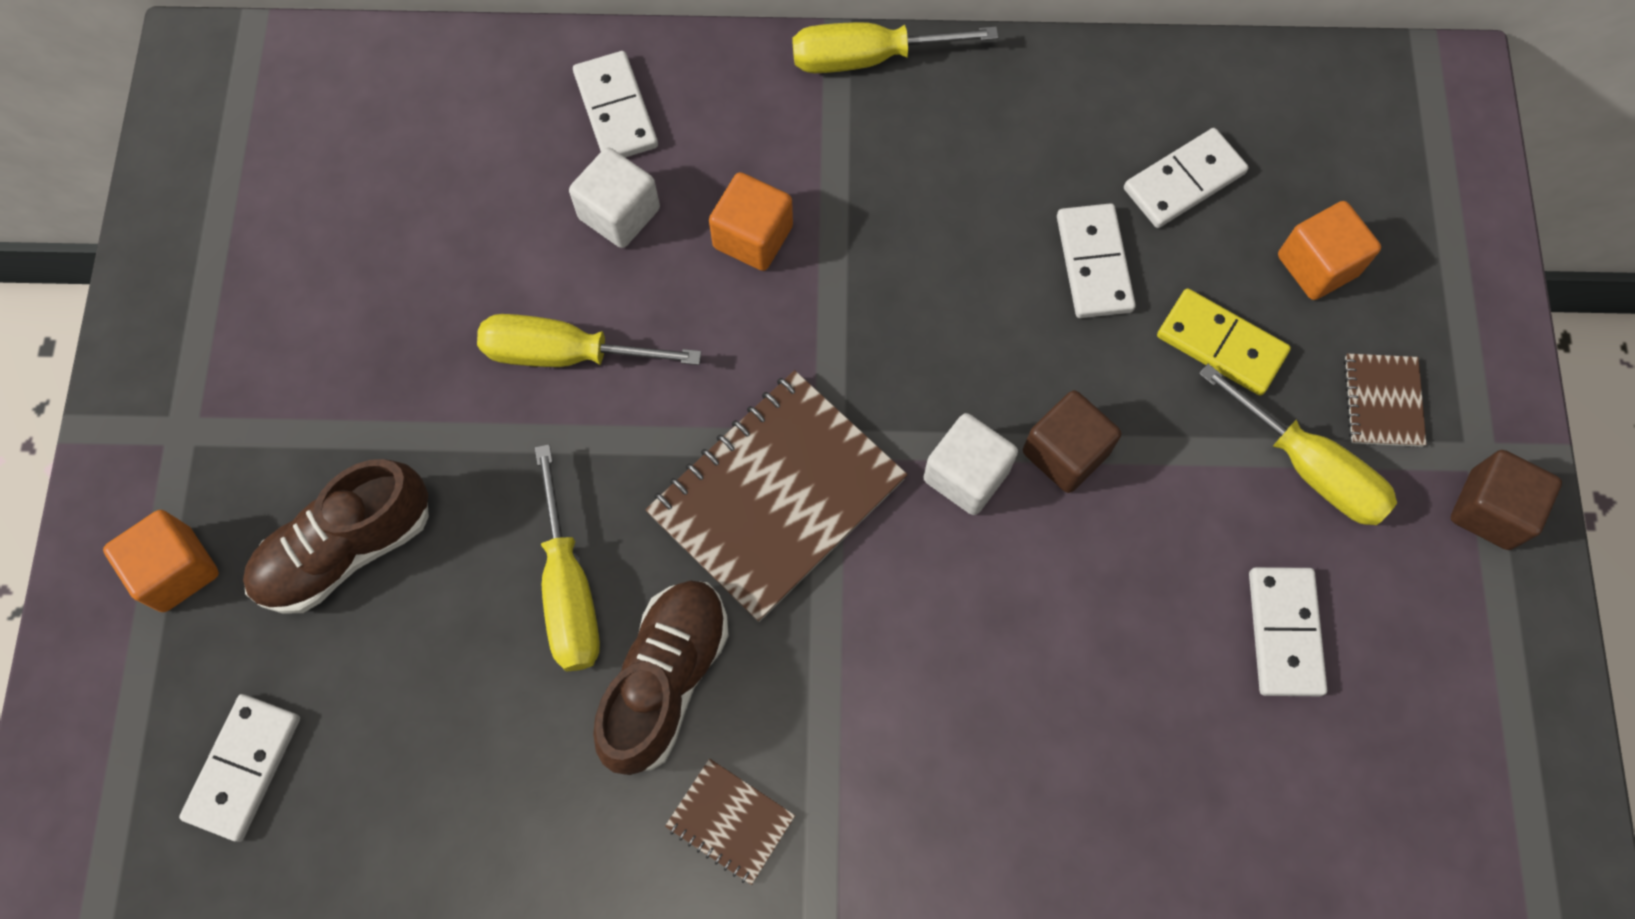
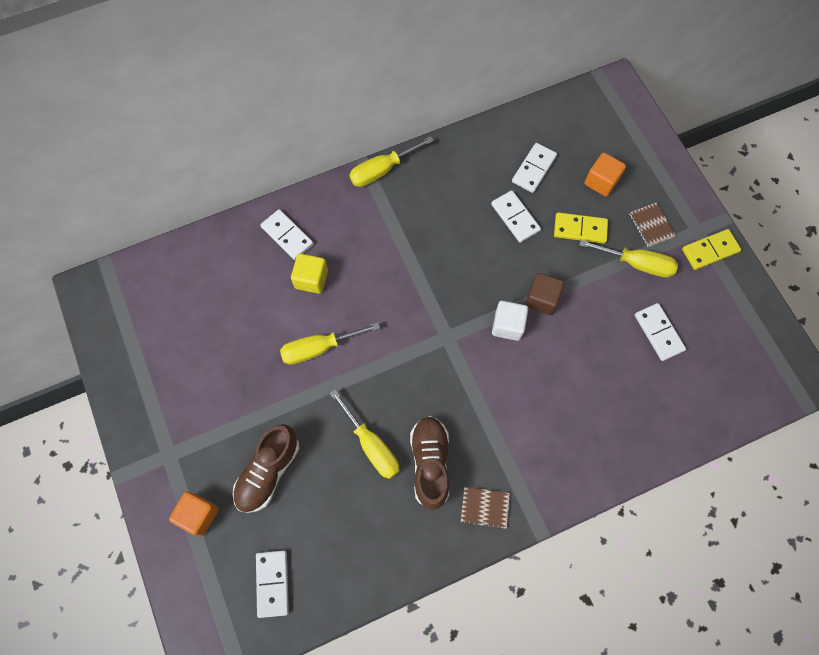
camera: 25 degrees left, 0 degrees up
(619, 213) = (311, 279): white cube -> yellow cube
(753, 237) = (372, 265): orange cube -> none
(776, 496) = (436, 368): brown notebook -> none
(1489, 510) = (710, 250): brown cube -> yellow domino

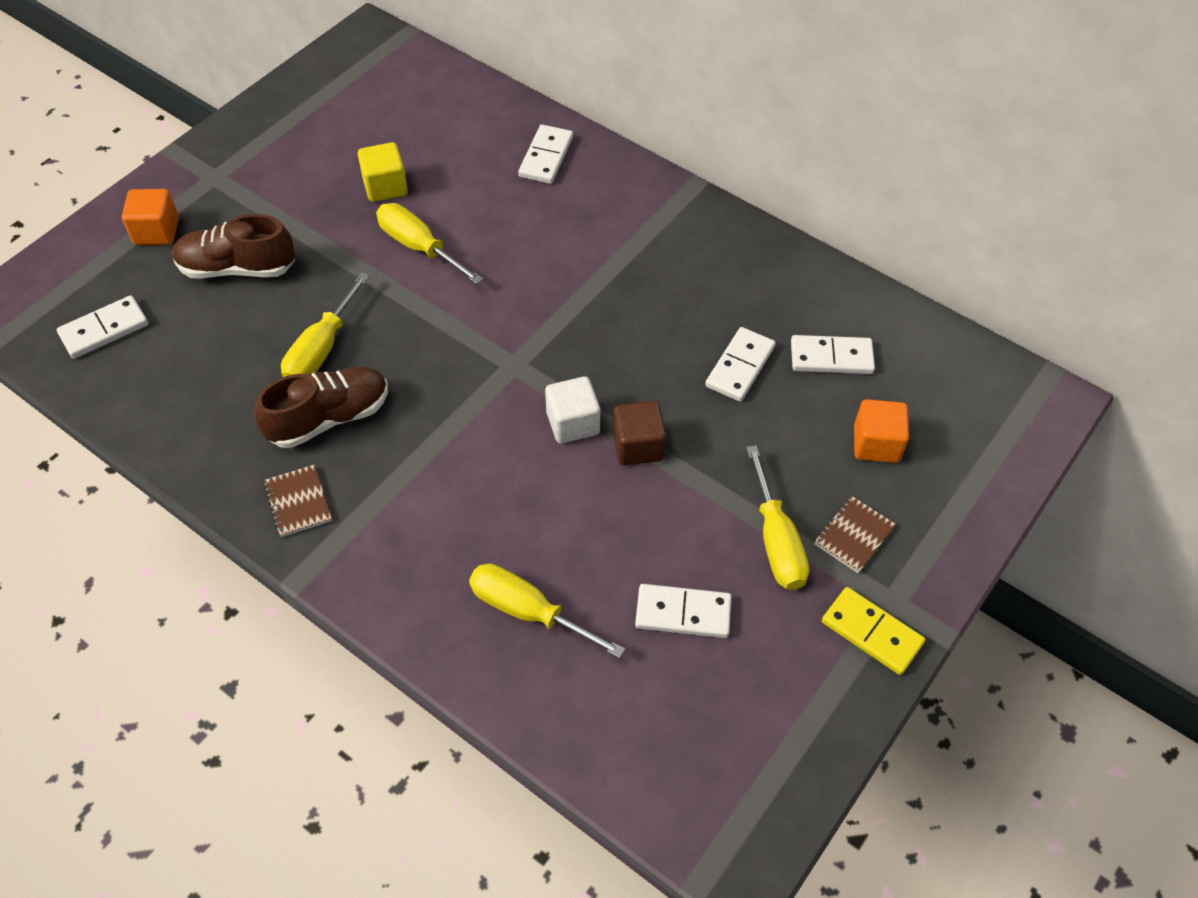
camera: 60 degrees right, 15 degrees down
(311, 279) = (504, 202): yellow cube -> yellow cube (385, 186)
(382, 170) = (701, 203): yellow screwdriver -> yellow screwdriver (528, 611)
(580, 229) = (779, 448): yellow domino -> none
(658, 332) = (683, 613): white domino -> white domino turned 60 degrees clockwise

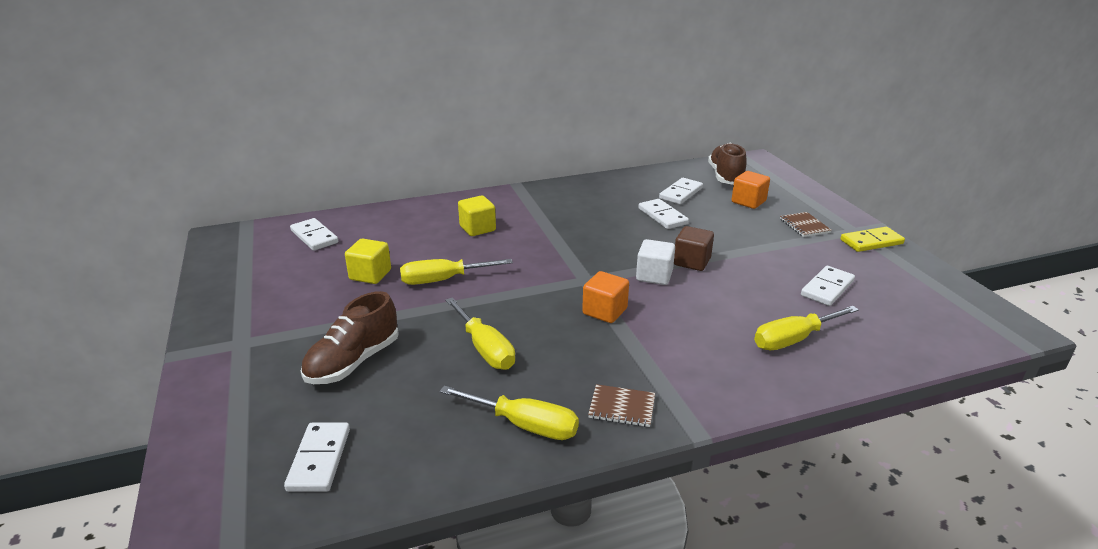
camera: 55 degrees left, 25 degrees down
(156, 231) = (252, 391): orange cube -> orange cube (604, 311)
(329, 418) = (554, 366): brown shoe -> brown shoe (725, 176)
(546, 157) = (432, 216): white domino -> white domino (314, 237)
(551, 211) = (477, 228): none -> yellow cube
(776, 541) = (793, 246): yellow screwdriver -> yellow screwdriver (524, 425)

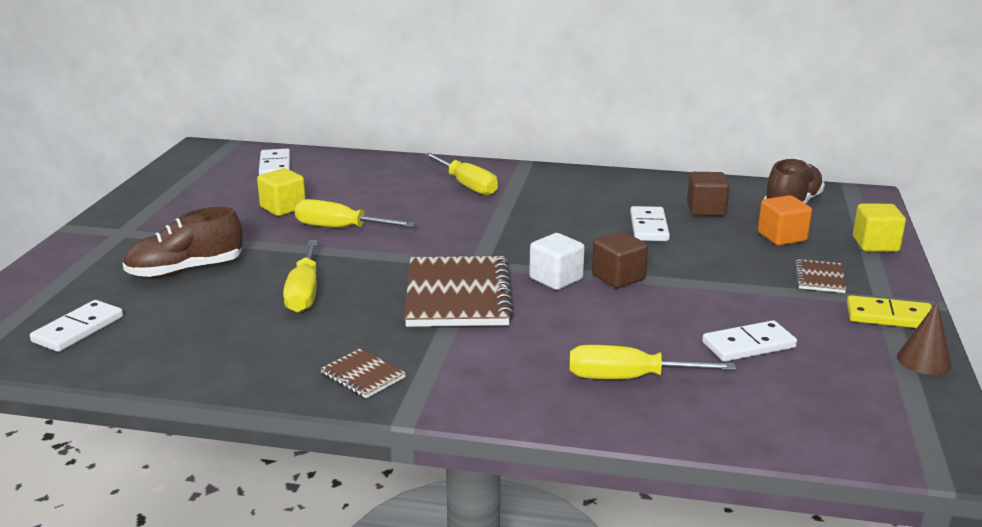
camera: 30 degrees right, 5 degrees down
(477, 228) = (431, 193): yellow cube -> yellow cube (875, 244)
(524, 425) = (259, 360): yellow screwdriver -> yellow screwdriver (467, 186)
(604, 311) = (458, 295): orange cube -> brown notebook
(681, 193) = (706, 210): white domino -> brown cube
(923, 267) = (924, 360): none -> brown cone

